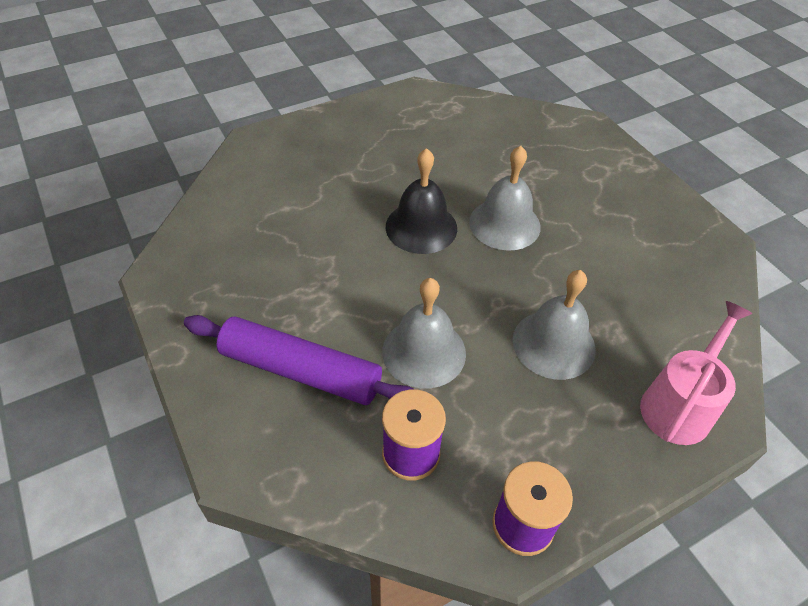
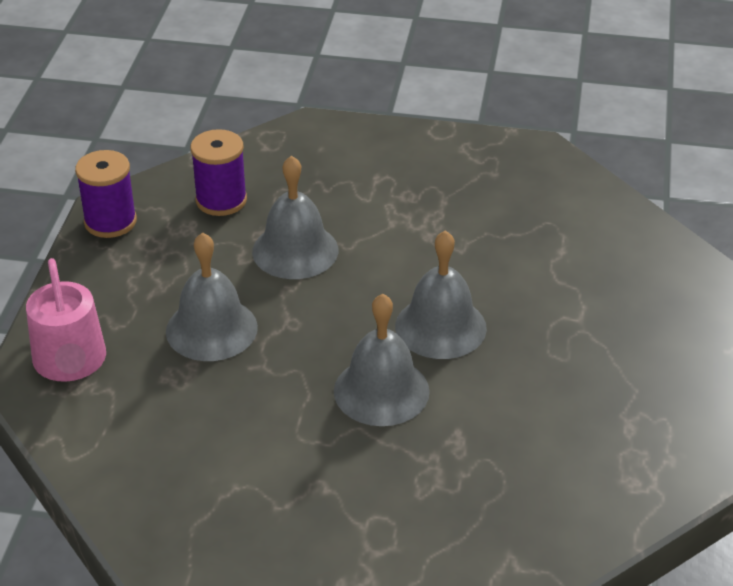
camera: 130 degrees right, 10 degrees down
(301, 370) = (353, 182): purple rolling pin -> none
(421, 227) = (440, 327): black bell -> grey bell

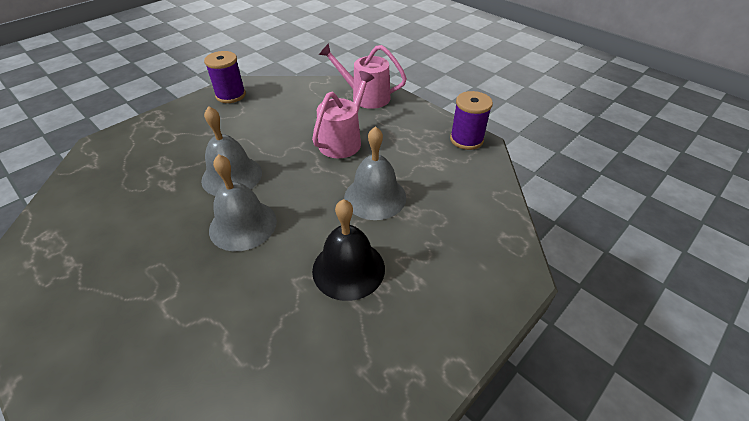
camera: 125 degrees right, 5 degrees up
(211, 329) = (343, 141): grey bell -> pink watering can
(221, 200) = (454, 187): purple spool -> purple spool (231, 95)
(411, 223) = (348, 269): none -> black bell

